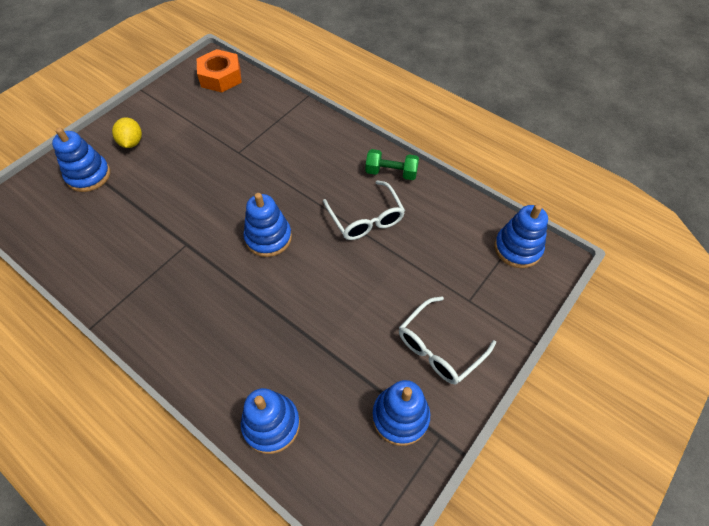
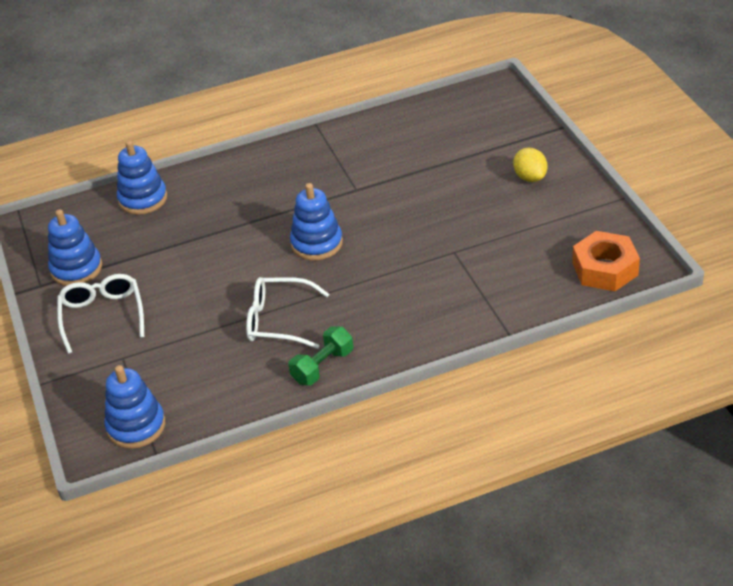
camera: 125 degrees right, 15 degrees down
(88, 175) = (499, 142): blue stacking toy -> none
(132, 142) = (530, 177): yellow lemon -> yellow lemon turned 45 degrees clockwise

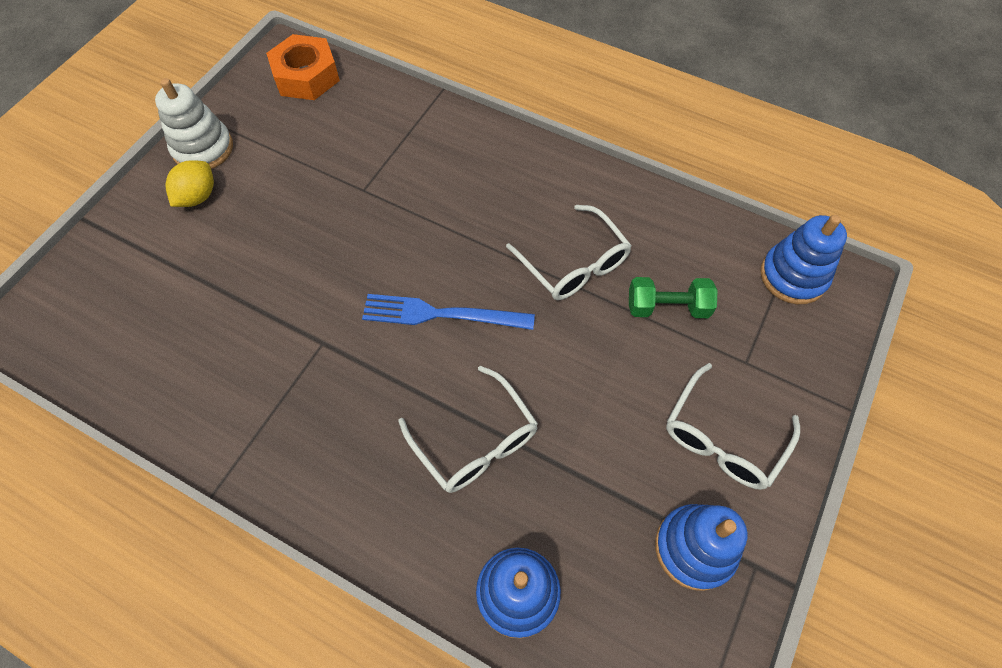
camera: 135 degrees left, 20 degrees up
(227, 220) = (475, 441): none -> white glasses
(317, 243) = (441, 314): blue stacking toy -> blue fork
(323, 366) = (592, 190): green dumbbell -> green dumbbell (667, 307)
(575, 193) = (203, 149): none -> white stacking toy

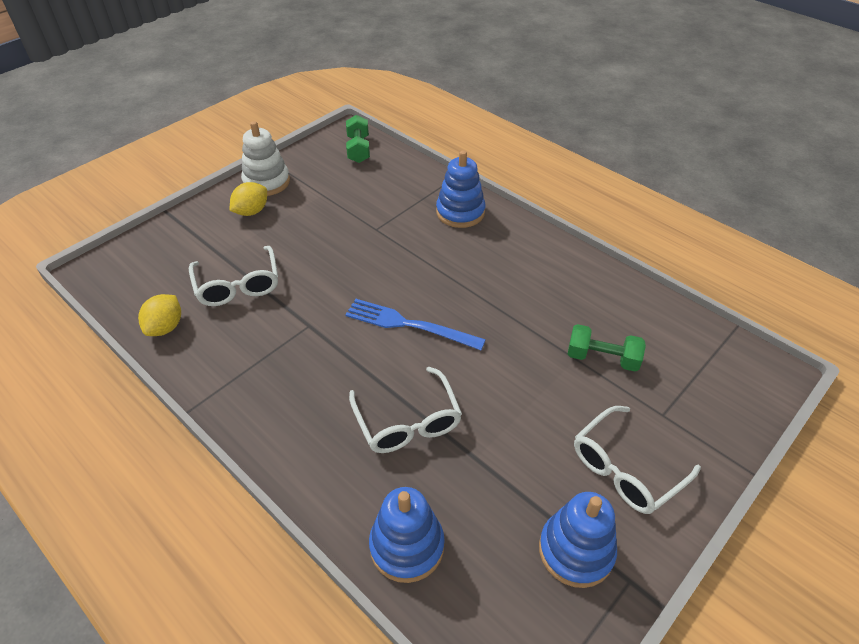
camera: 15 degrees right, 15 degrees down
(144, 387) = (165, 327): none -> yellow lemon
(306, 76) = (358, 149): orange nut -> green dumbbell
(574, 264) = (530, 311): white glasses -> white glasses (238, 285)
(793, 276) = (723, 358): blue stacking toy -> blue stacking toy (460, 212)

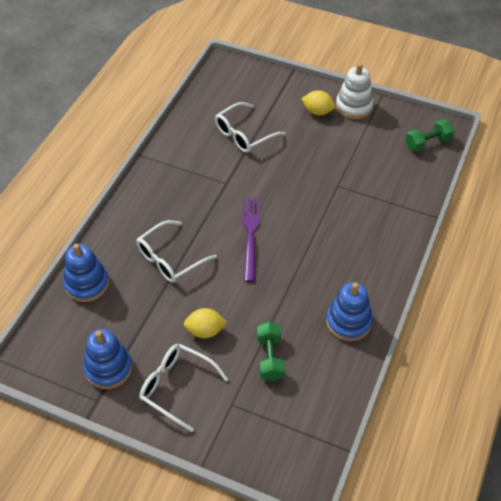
camera: 70 degrees right, 5 degrees up
(165, 327) = (194, 117): yellow lemon -> yellow lemon (205, 331)
(409, 325) = (251, 235): blue fork -> purple fork
(460, 212) = (386, 231): blue stacking toy -> blue stacking toy (348, 322)

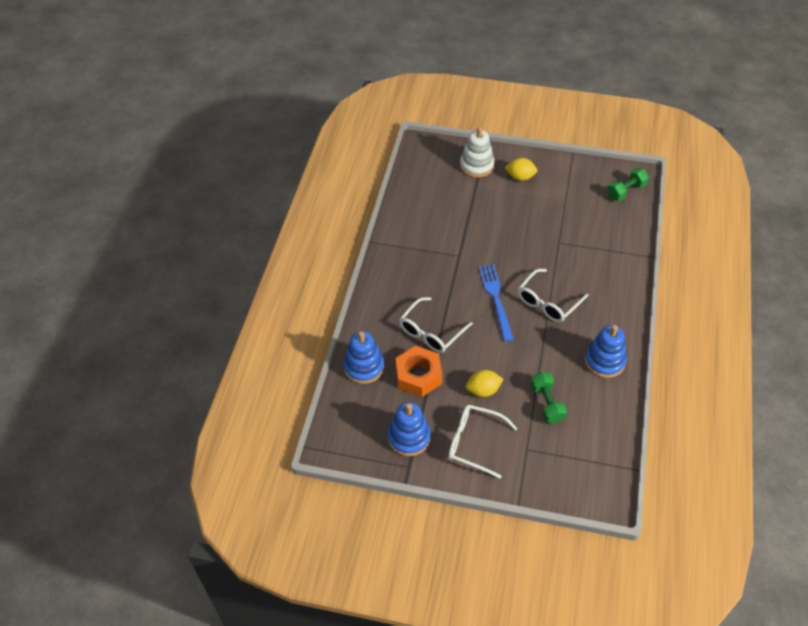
camera: 10 degrees left, 0 degrees up
(141, 303) = (418, 375): none -> orange nut
(244, 134) = (460, 208): white glasses -> white glasses (548, 302)
(251, 235) = (496, 299): purple fork -> blue fork
(354, 106) = (551, 167): white stacking toy -> white stacking toy (476, 165)

